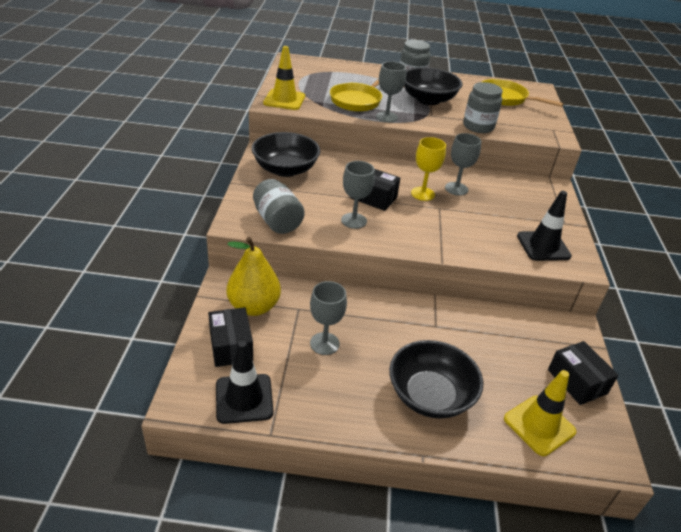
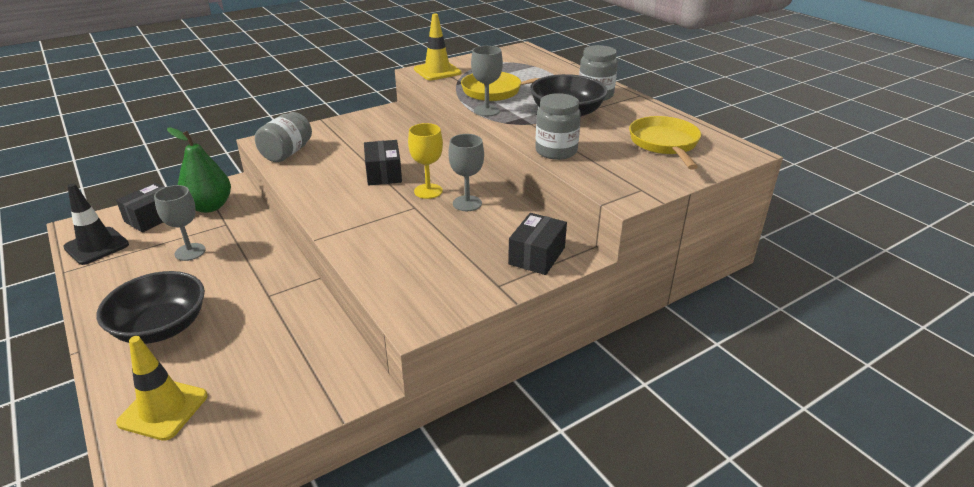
camera: 55 degrees right, 5 degrees down
(254, 307) = (209, 206): yellow pear -> green pear
(285, 169) = (372, 127): black bowl -> none
(353, 221) = (331, 179): grey goblet -> none
(543, 246) = (424, 285): black traffic cone -> none
(577, 381) = (257, 416): black box -> black box (537, 256)

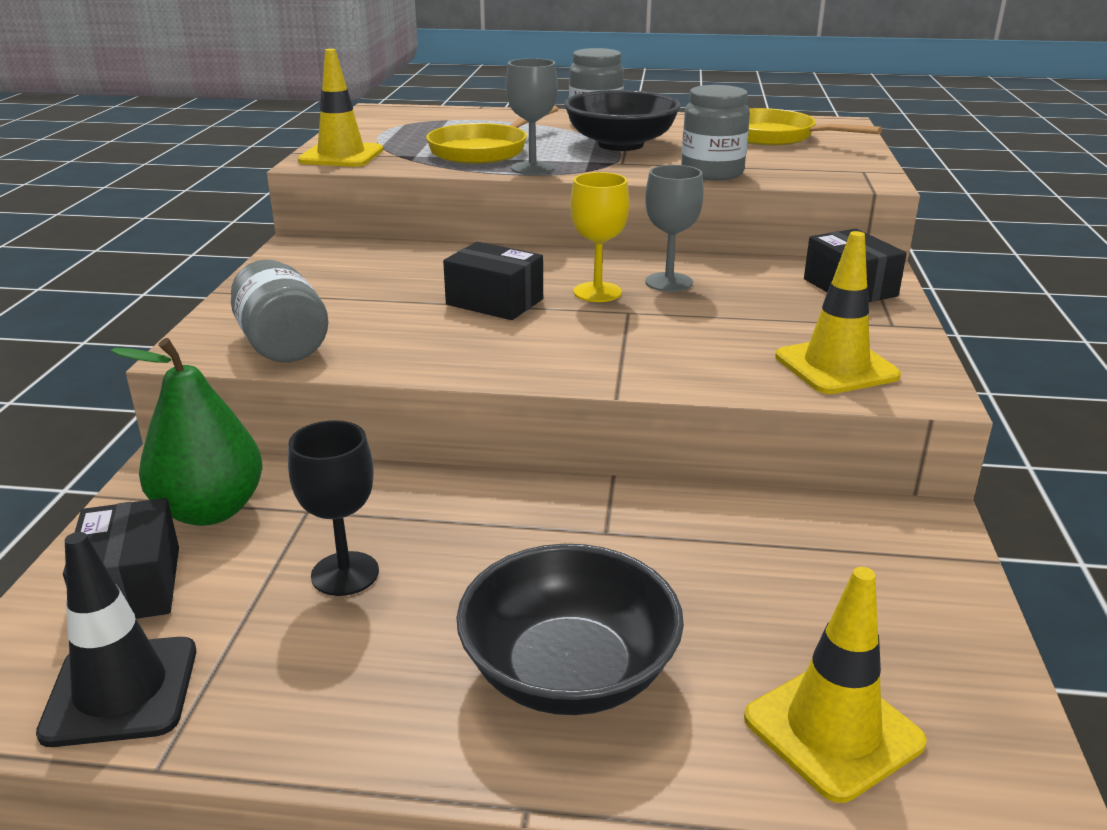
camera: 50 degrees left, 5 degrees down
(190, 252) = (345, 574): grey goblet -> black goblet
(416, 285) = (836, 366): none -> yellow traffic cone

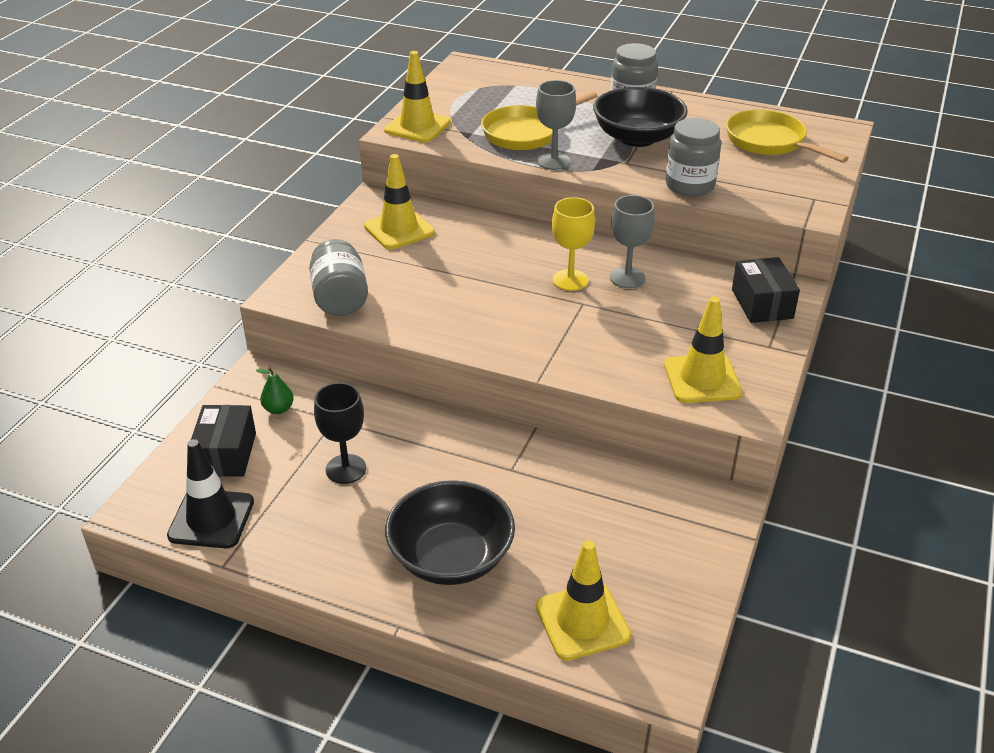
camera: 15 degrees right, 10 degrees up
(210, 510) = (278, 409): green pear -> green pear, size x0.45
(343, 269) = (399, 229): none -> yellow traffic cone
(494, 302) = (493, 279): black box -> none

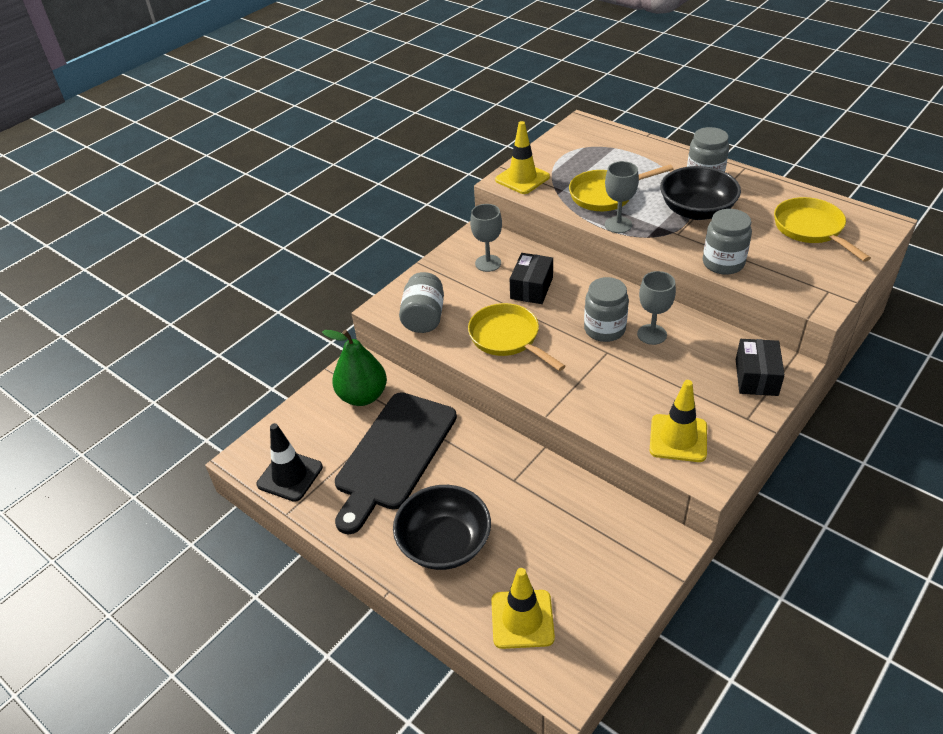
camera: 20 degrees right, 5 degrees up
(226, 454) = (315, 426): black box -> black box (531, 288)
(278, 409) = (362, 396): green pear -> green pear, size x2.20
(346, 469) = (393, 455): black goblet -> black cutting board
(399, 229) = (488, 263): yellow traffic cone -> grey goblet
(456, 306) = (507, 338): none -> yellow pan
(570, 280) = (604, 329): yellow goblet -> grey jar

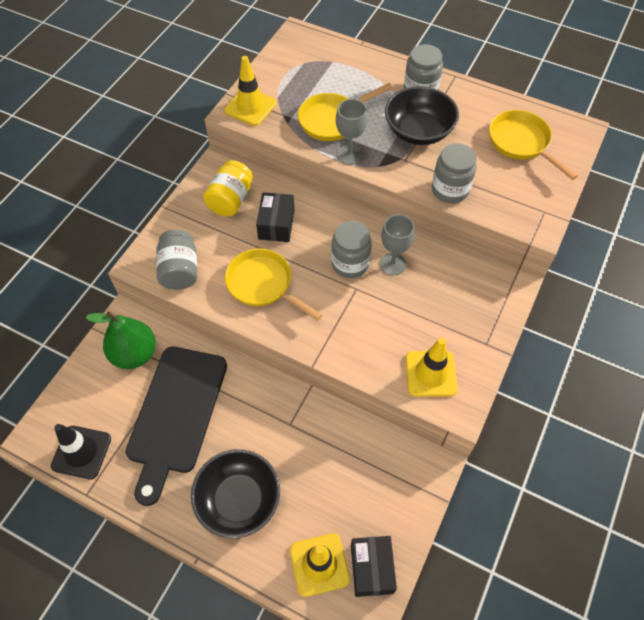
camera: 15 degrees left, 15 degrees up
(488, 263) = (230, 200): grey goblet -> yellow jar
(756, 377) = (488, 299): black box -> black box (371, 568)

